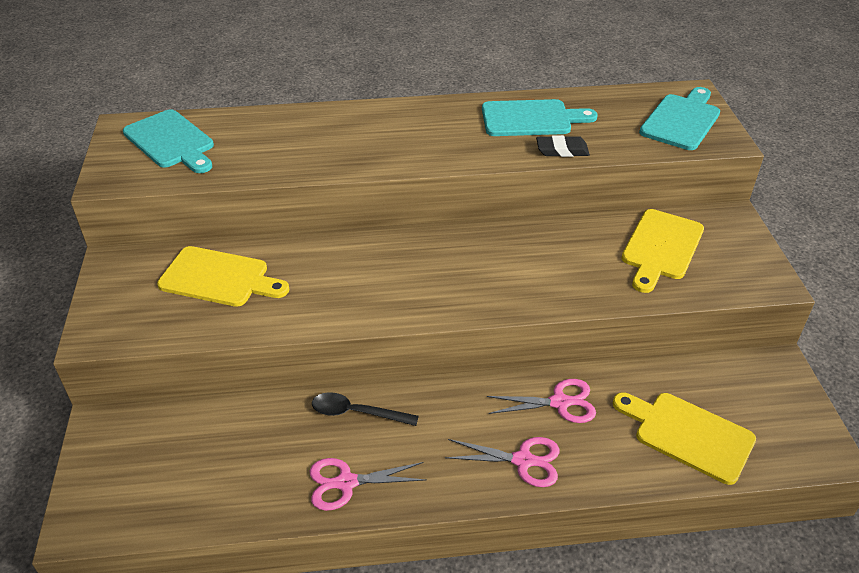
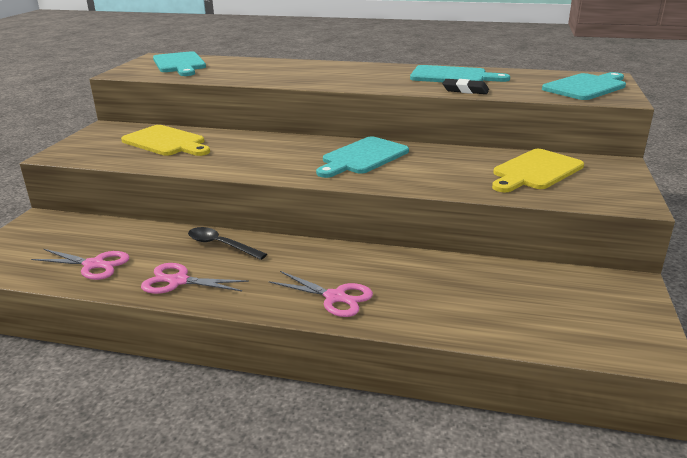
camera: 20 degrees right, 15 degrees down
(473, 260) = (362, 157): none -> turquoise cutting board
(559, 402) = (395, 269): pink scissors -> pink scissors (94, 265)
(688, 435) = (506, 311): yellow cutting board -> none

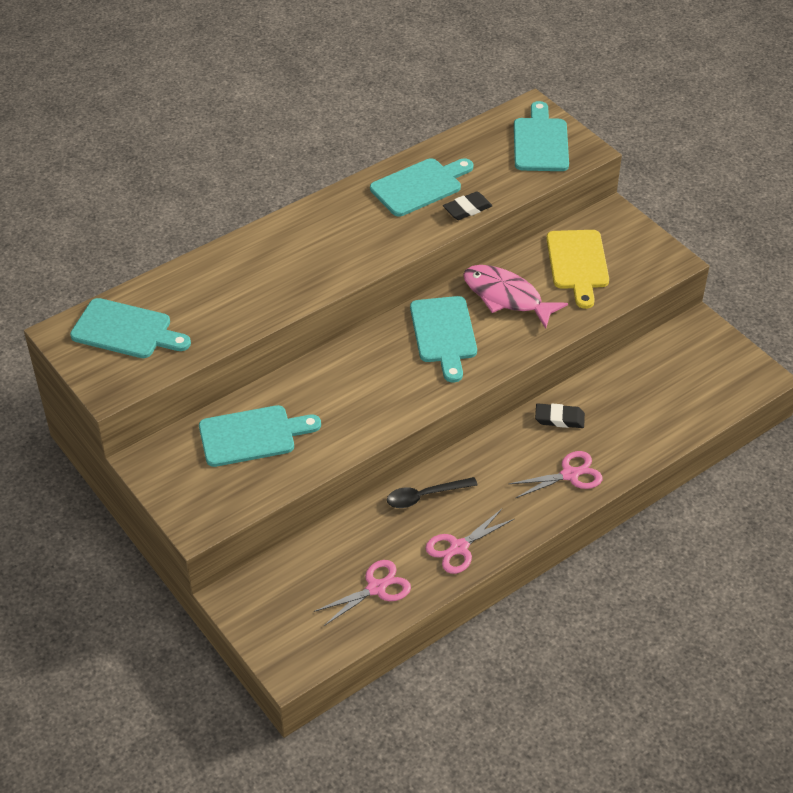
camera: 50 degrees left, 20 degrees up
(166, 142) = (252, 435): yellow cutting board -> turquoise cutting board
(393, 265) = (559, 418): none -> black eraser
(443, 162) = (506, 297): none -> pink fish

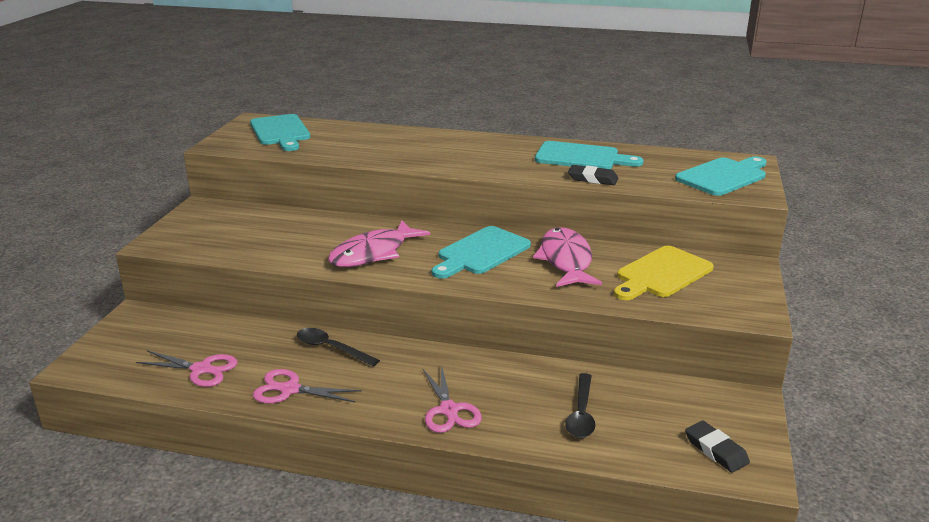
camera: 50 degrees right, 20 degrees down
(252, 435) = (269, 228): turquoise cutting board -> none
(376, 395) = (373, 253): none -> pink fish
(559, 418) = (509, 374): black eraser -> black eraser (716, 450)
(569, 475) = (449, 410): pink scissors -> pink scissors turned 45 degrees clockwise
(637, 412) = (581, 413): none -> black spoon

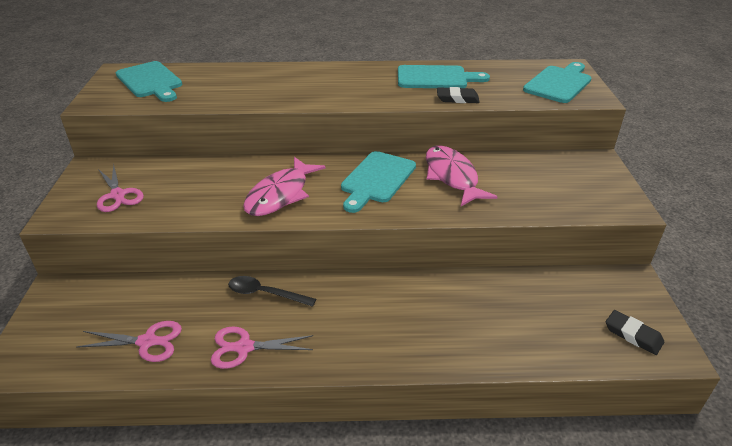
camera: 15 degrees left, 10 degrees up
(449, 410) = (399, 340): pink scissors -> pink scissors (118, 195)
(581, 413) = (512, 320): black spoon -> none
(661, 274) = (535, 178): yellow cutting board -> none

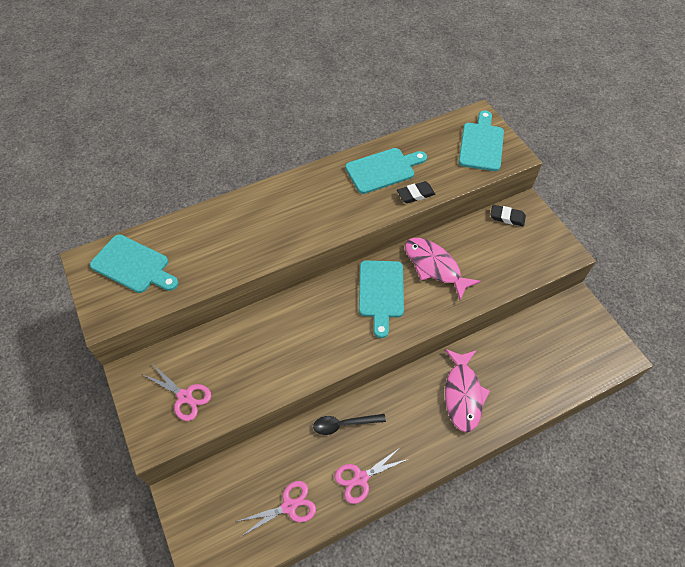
camera: 25 degrees left, 20 degrees up
(280, 195) = (318, 340): pink fish -> pink fish (463, 394)
(633, 335) = (595, 352): black eraser -> black eraser (507, 217)

